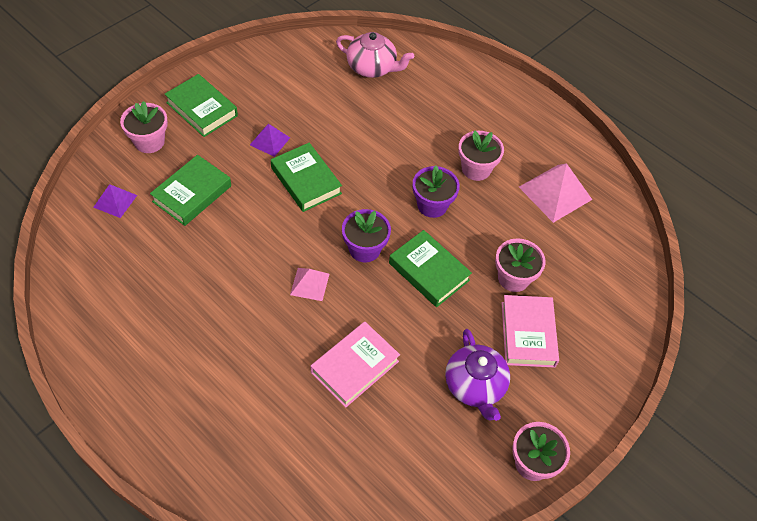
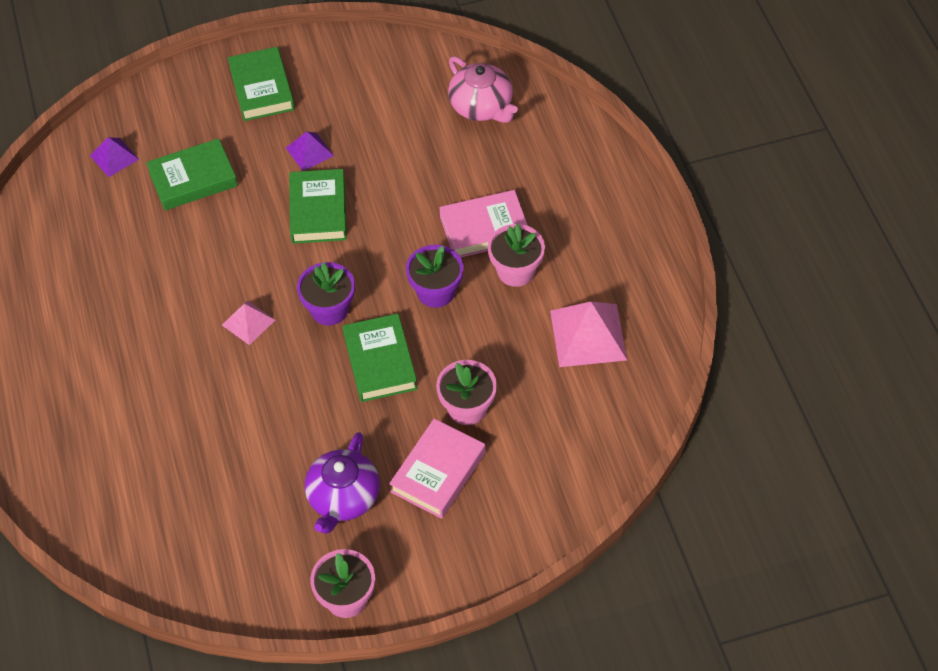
camera: 35 degrees right, 0 degrees up
(149, 142) = (186, 105): pink flower pot -> none
(355, 367) = (236, 424): pink book -> pink book (484, 229)

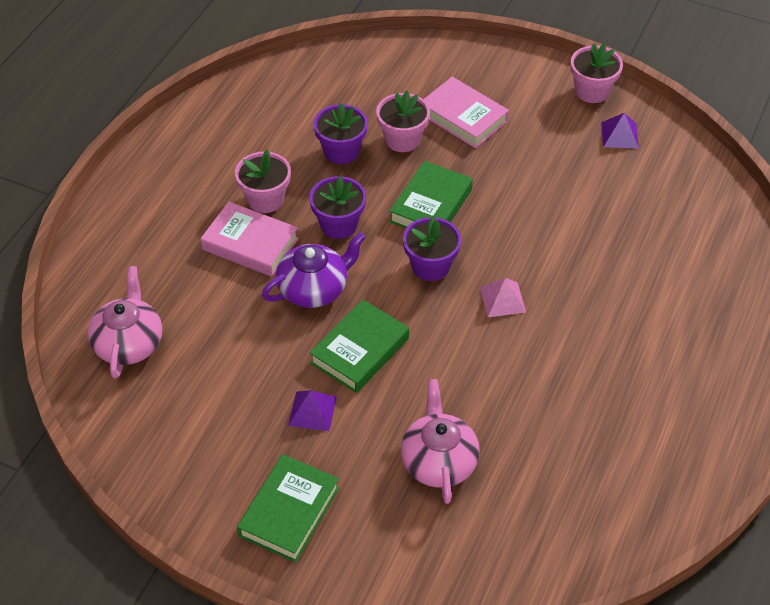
camera: 140 degrees left, 5 degrees down
(114, 157) = (493, 542): purple pyramid -> purple pyramid (620, 135)
(193, 179) = (438, 461): green book -> pink teapot
(343, 498) = (542, 142): purple teapot -> purple teapot (314, 289)
(438, 472) = (463, 117): pink book -> pink book turned 60 degrees clockwise
(505, 358) = (341, 151): none -> purple flower pot
(588, 335) = (270, 128): pink pyramid -> none

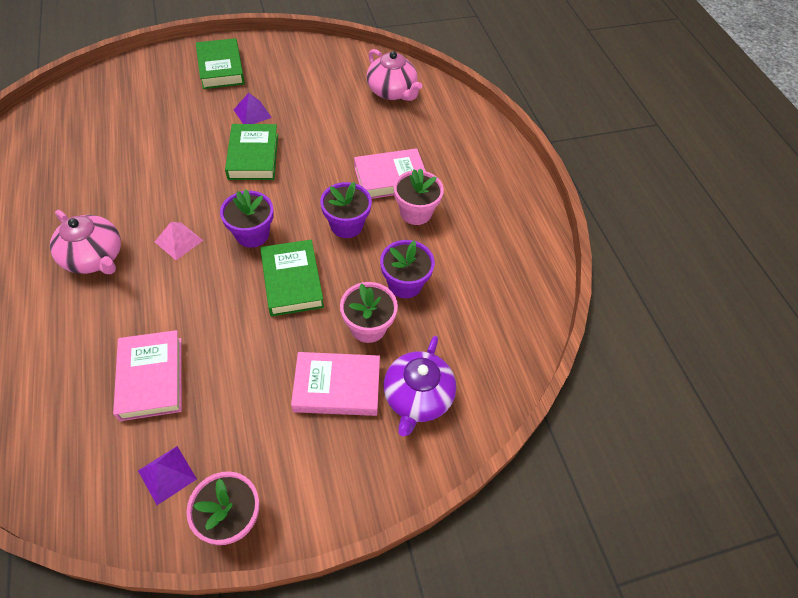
camera: 135 degrees right, 5 degrees up
(314, 289) = (319, 175): purple teapot -> purple teapot (417, 397)
(438, 461) = (153, 127): pink teapot -> pink teapot (95, 257)
(596, 198) = (151, 378): none -> pink book

